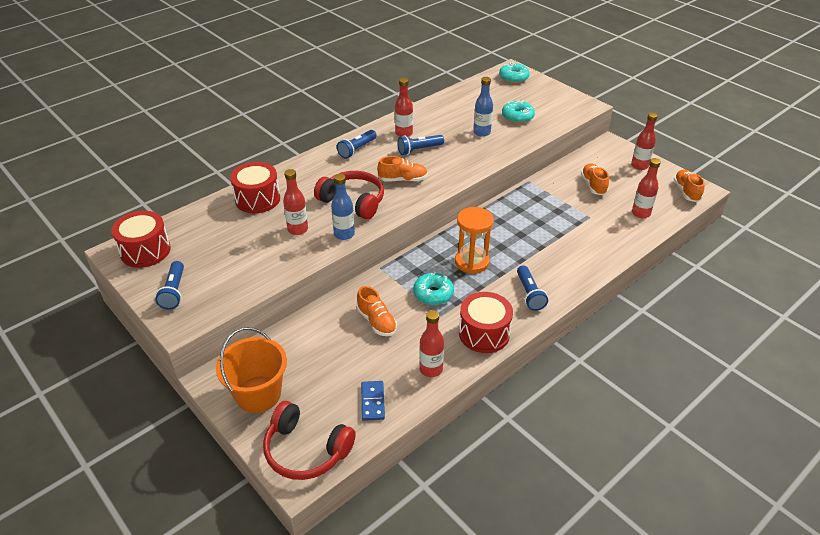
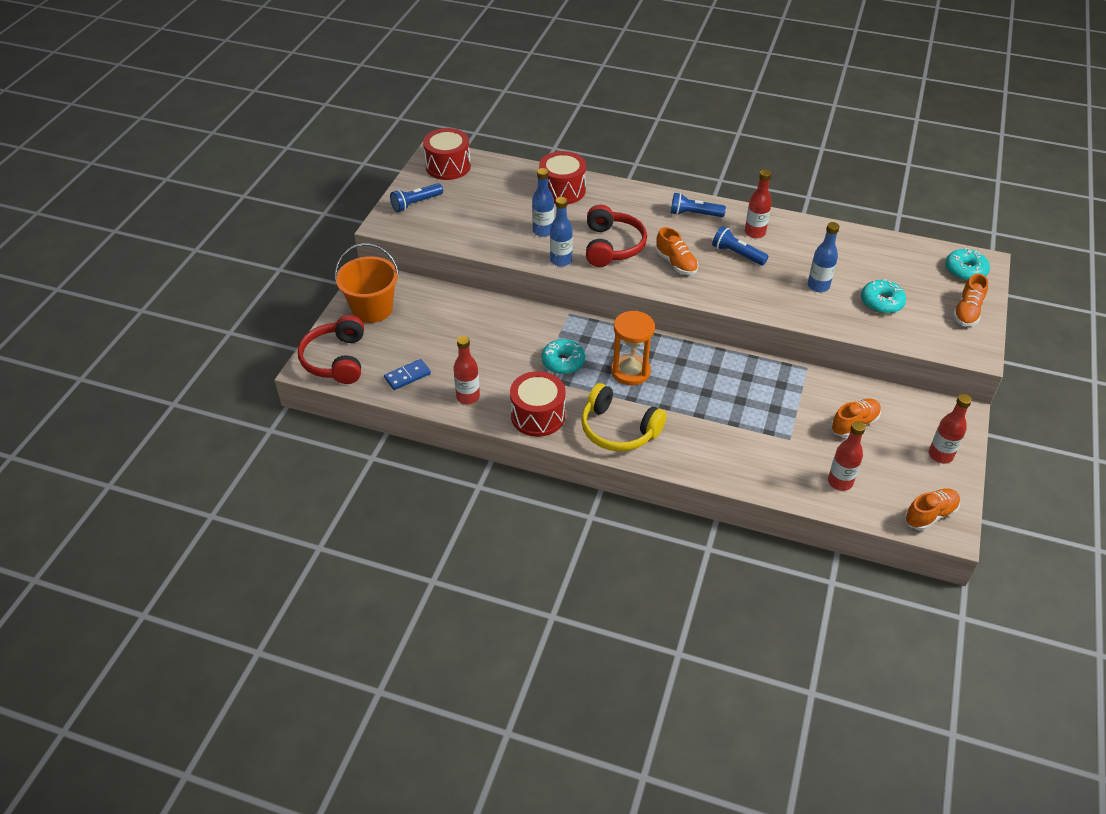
camera: 60 degrees right, 5 degrees up
(298, 229) = (543, 231): red bottle -> blue bottle
(376, 321) = (499, 340): orange shoe -> orange shoe (967, 312)
(529, 294) = (618, 429): blue flashlight -> yellow headphones

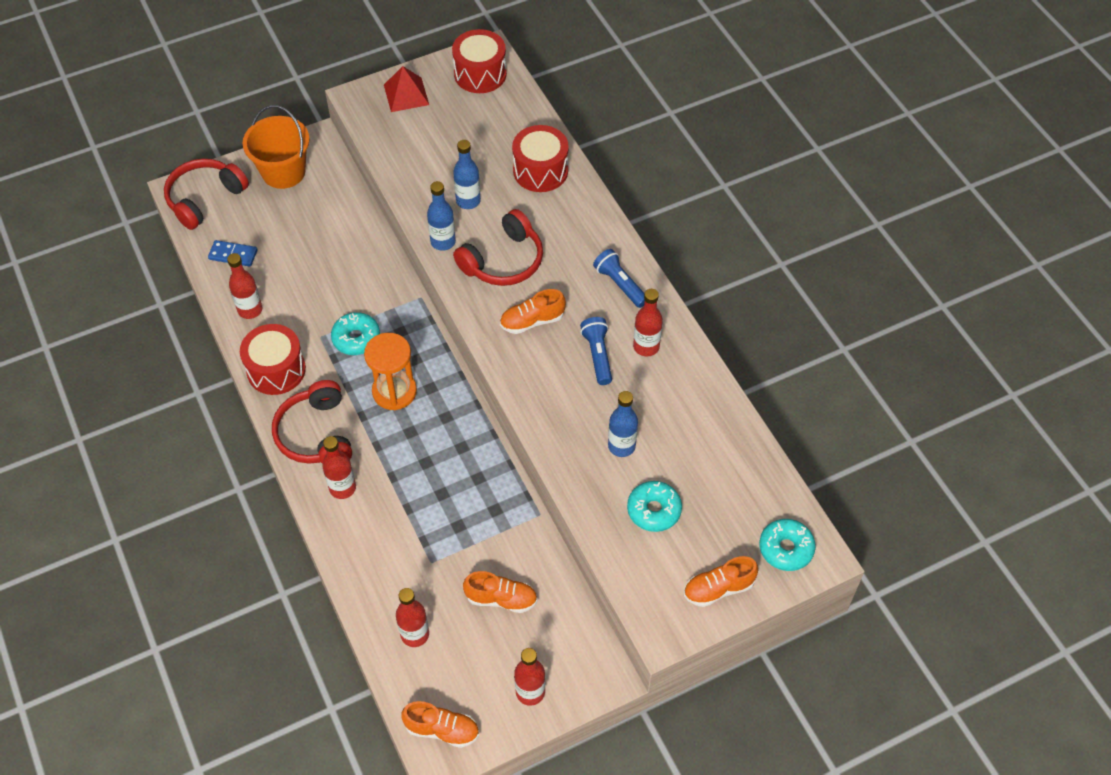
camera: 45 degrees right, 10 degrees up
(416, 203) = (406, 94): blue flashlight -> red pyramid
(618, 429) = (316, 434): yellow headphones -> red headphones
(676, 263) = (532, 321): orange shoe -> orange shoe turned 60 degrees clockwise
(680, 444) = (342, 488): none -> red bottle

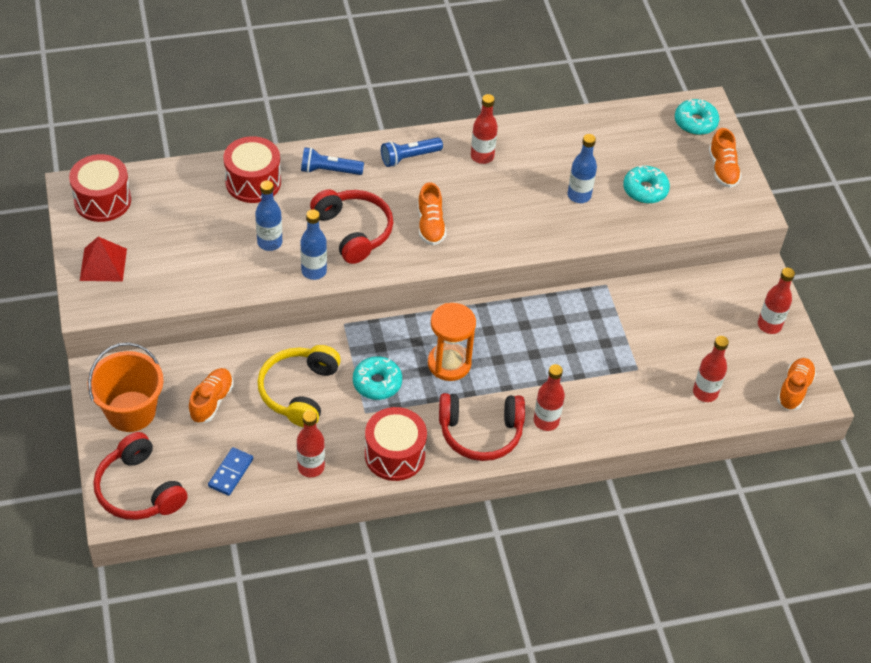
camera: 80 degrees left, 5 degrees down
(332, 281) = (299, 391): none -> yellow headphones
(501, 599) = (682, 327): orange shoe -> orange shoe (211, 401)
(598, 355) = (482, 189): blue flashlight -> blue flashlight (329, 170)

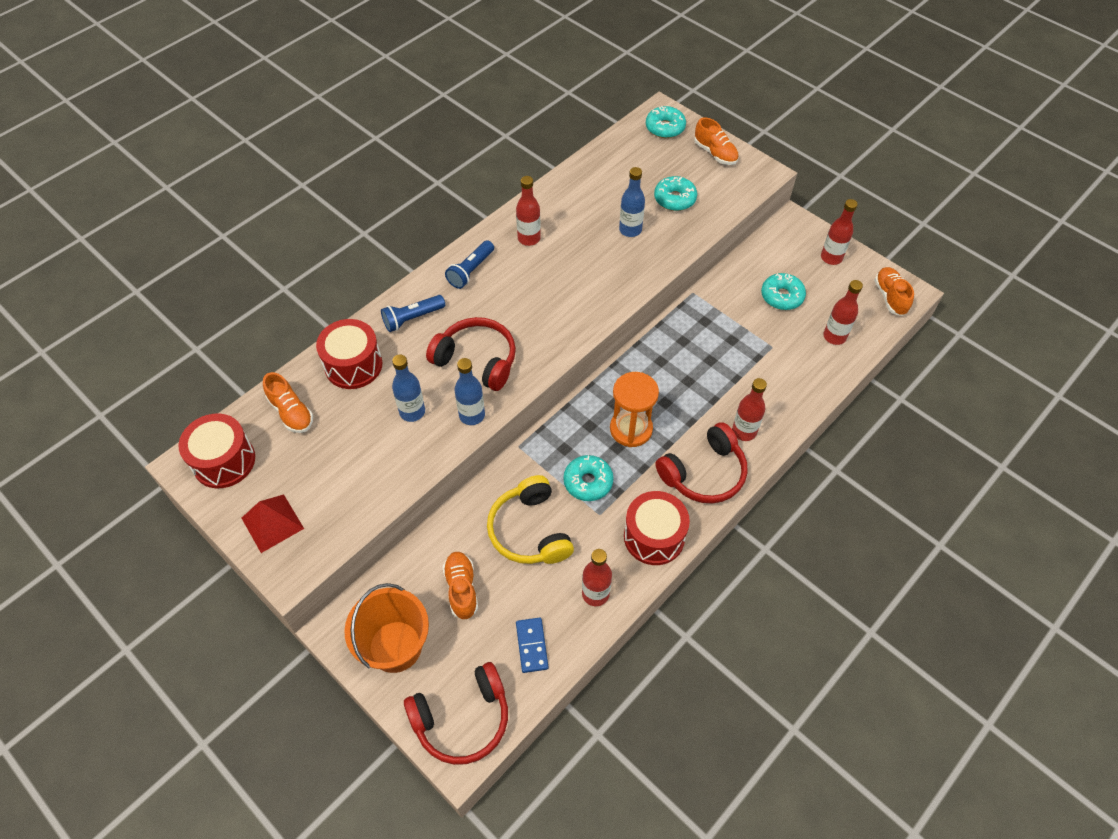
camera: 30 degrees left, 5 degrees up
(139, 490) = (462, 719): red headphones -> red headphones turned 45 degrees counterclockwise
(430, 225) = (536, 319): orange shoe -> orange shoe (291, 412)
(687, 332) = (782, 296): none -> turquoise donut

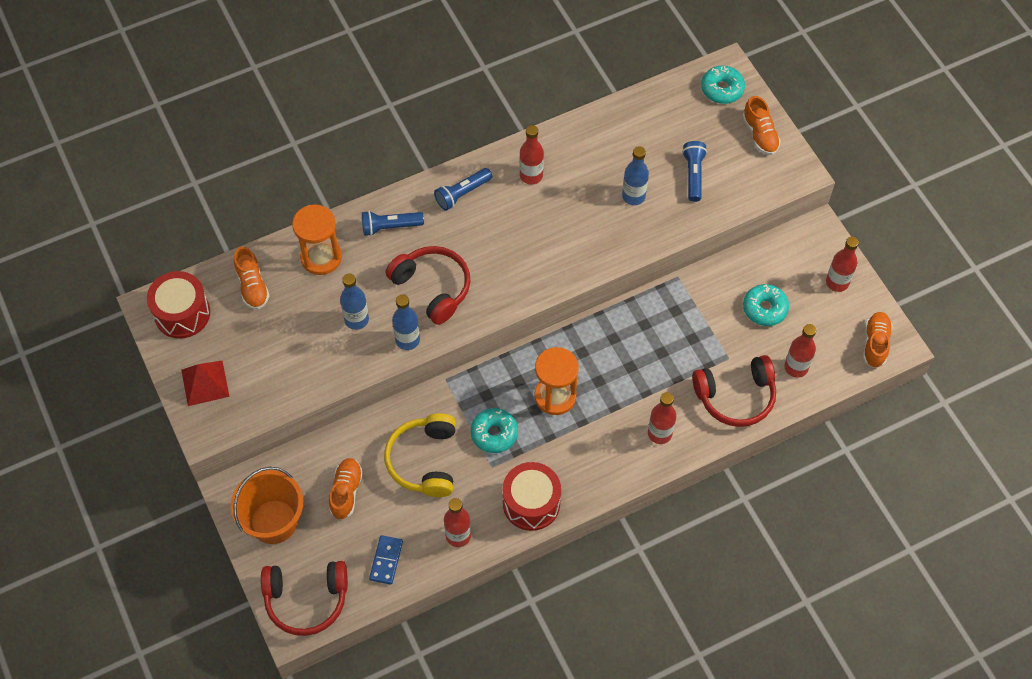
camera: 20 degrees right, 5 degrees up
(353, 365) = (321, 257): red drum -> orange hourglass
(674, 199) = (693, 175): turquoise donut -> blue flashlight
(704, 473) = (603, 461): red headphones -> red headphones (736, 397)

